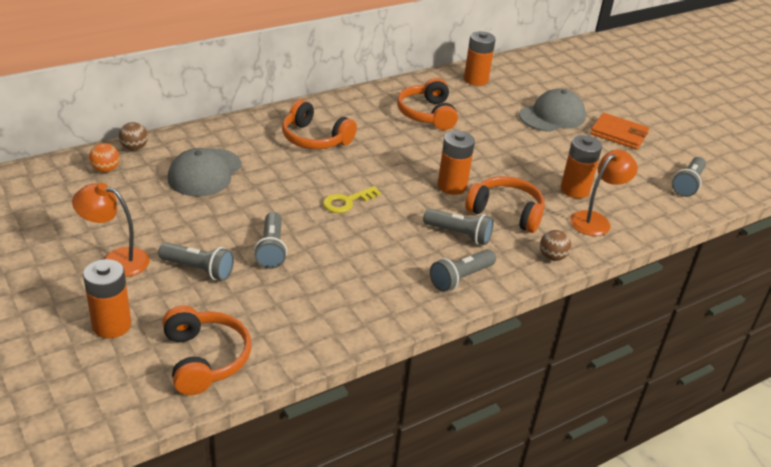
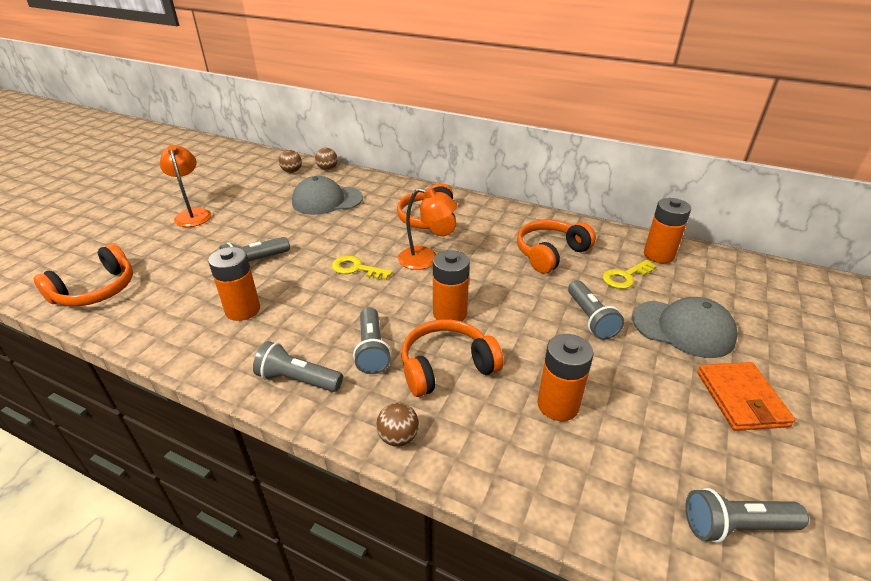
camera: 60 degrees right, 0 degrees up
(106, 169) = (292, 171): orange ball -> brown ball
(112, 325) = (119, 241): orange battery -> orange battery (243, 310)
(198, 269) = (205, 245): grey flashlight -> grey flashlight (590, 318)
(485, 104) = (625, 277): none -> yellow key
(506, 212) = (446, 367): orange headphones -> orange headphones turned 105 degrees counterclockwise
(595, 220) = (516, 449): orange lamp -> orange lamp (426, 260)

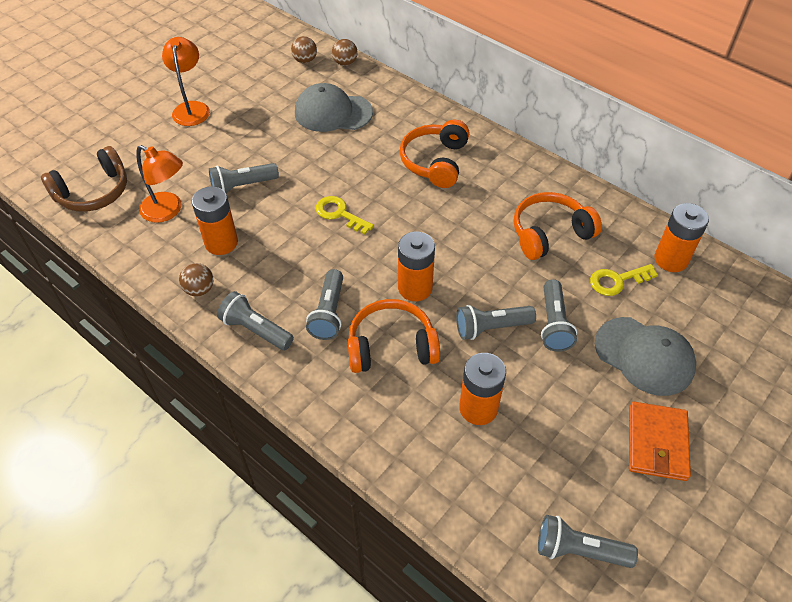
camera: 15 degrees right, 15 degrees up
(96, 290) = (93, 192): orange headphones -> brown headphones
(398, 437) = (327, 405): brown ball -> brown ball (199, 290)
(426, 260) = (414, 216): orange lamp -> orange lamp (168, 211)
(536, 332) = (491, 328): none -> grey flashlight

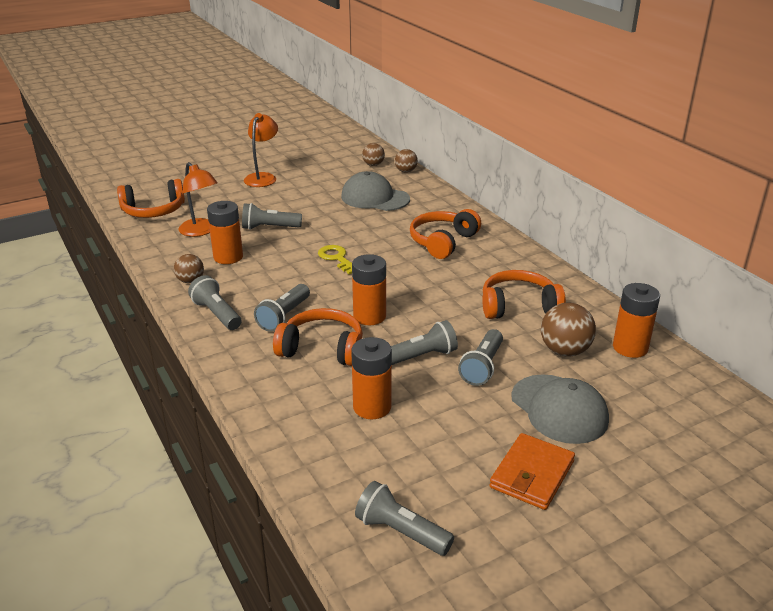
camera: 20 degrees right, 20 degrees down
(93, 192) = (154, 211): brown headphones -> orange headphones
(491, 328) = (421, 356): grey flashlight -> grey flashlight turned 150 degrees clockwise
(617, 281) = (564, 351): yellow key -> brown ball

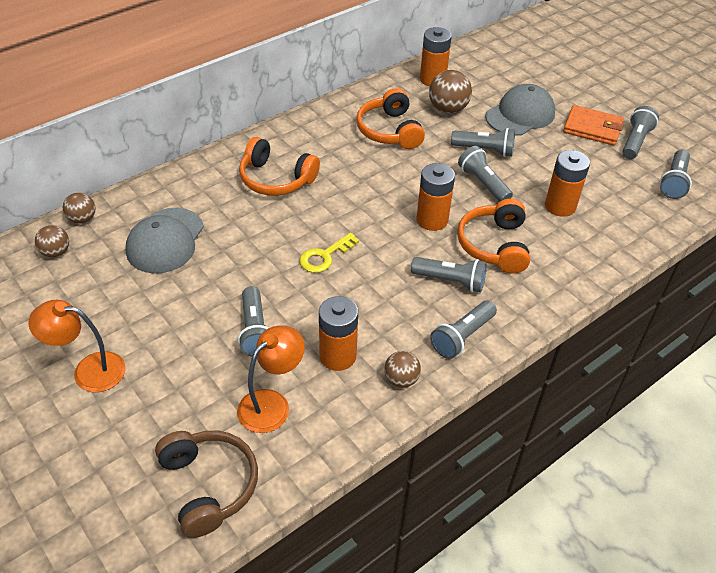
camera: 100 degrees left, 15 degrees up
(154, 211) = (208, 485): orange headphones -> brown headphones
(500, 515) = (635, 141): none -> grey flashlight

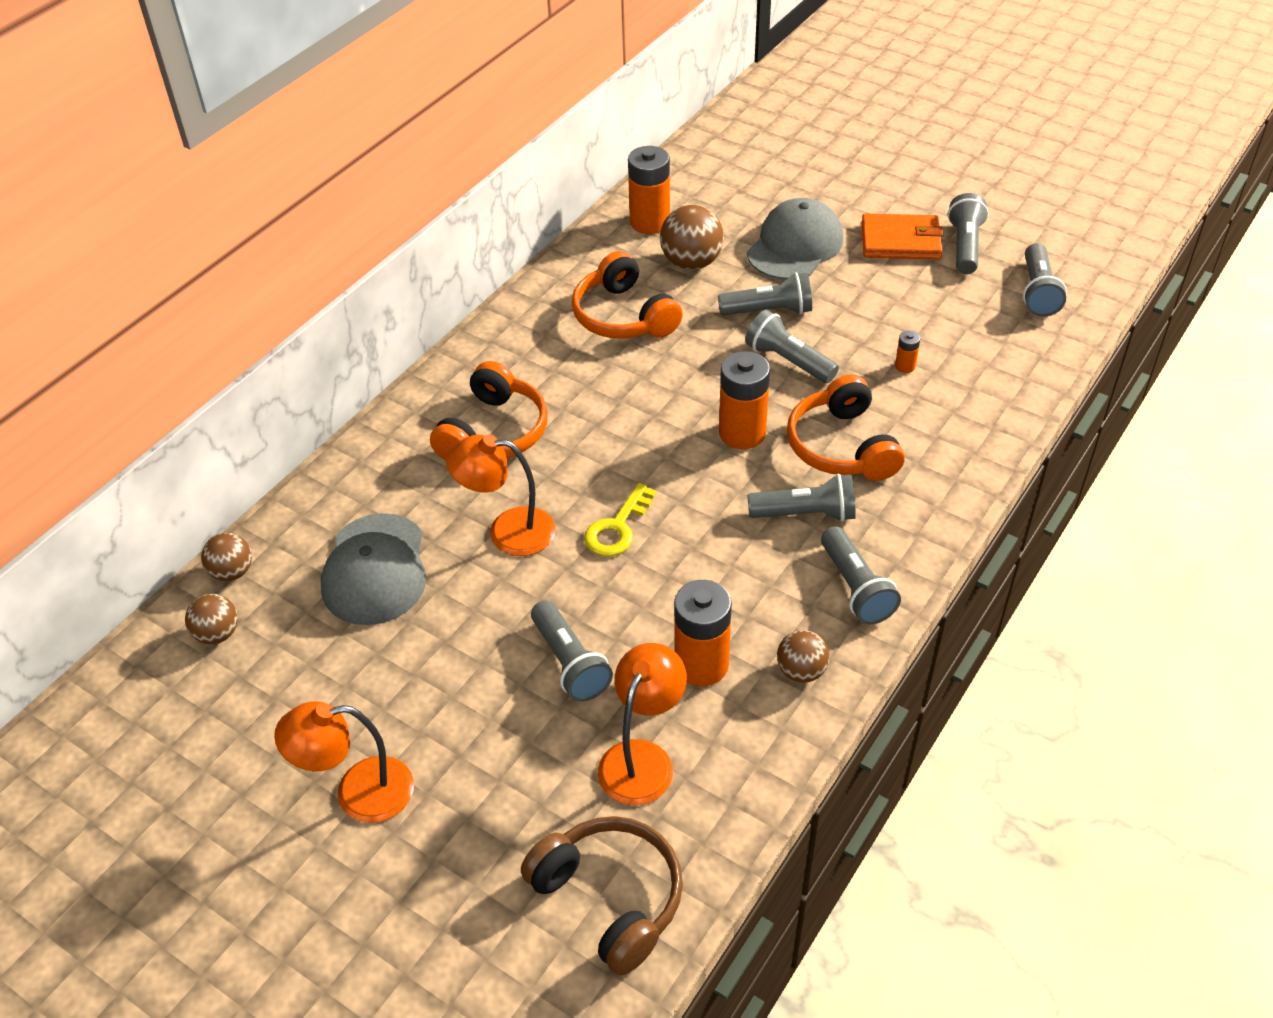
camera: 15 degrees left, 0 degrees up
(256, 240) = (507, 531): none -> orange lamp
(276, 179) = (494, 432): orange headphones -> orange headphones turned 75 degrees counterclockwise
(462, 337) = (855, 588): grey flashlight -> grey flashlight turned 45 degrees counterclockwise
(560, 206) = (905, 366): orange battery -> orange battery, size x0.45

